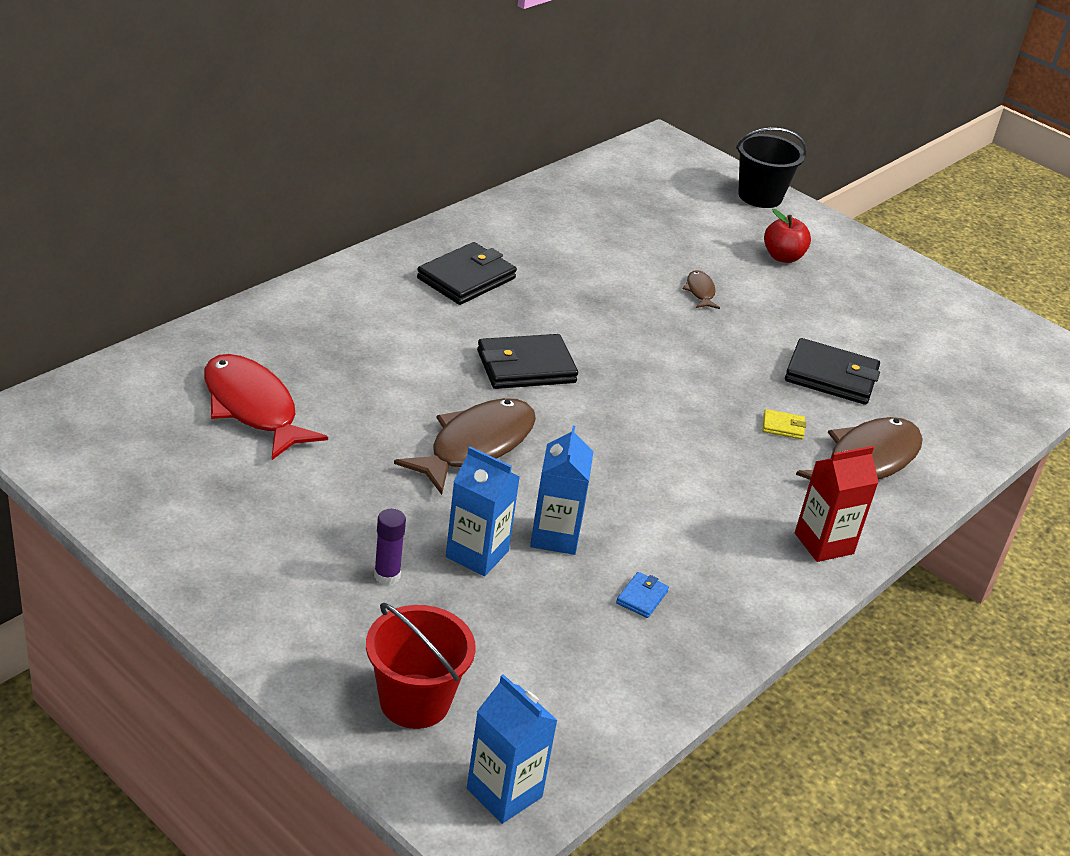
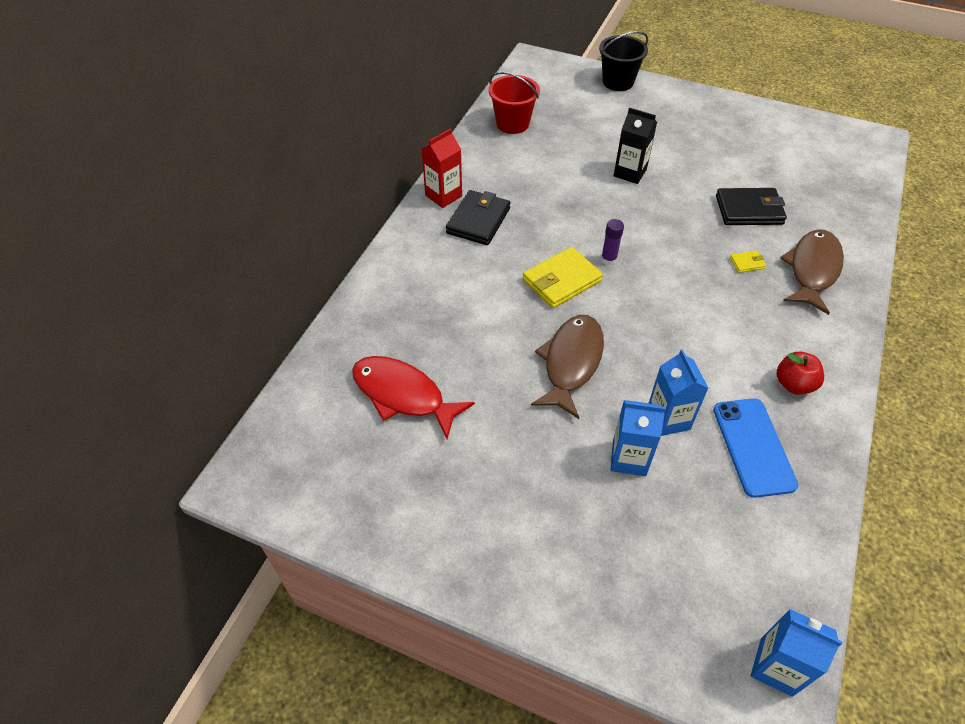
camera: 15 degrees left, 15 degrees up
(387, 575) = (582, 506): purple glue stick -> purple glue stick (608, 259)
(414, 701) = (669, 613): red bucket -> red bucket (512, 124)
(526, 367) = (561, 280): black wallet -> yellow wallet
(642, 597) = (753, 447): blue wallet -> blue phone
(700, 291) = (630, 173): brown fish -> black carton
(782, 257) = (661, 125): red apple -> red apple (793, 384)
(824, 543) = (830, 349): red carton -> red carton (443, 196)

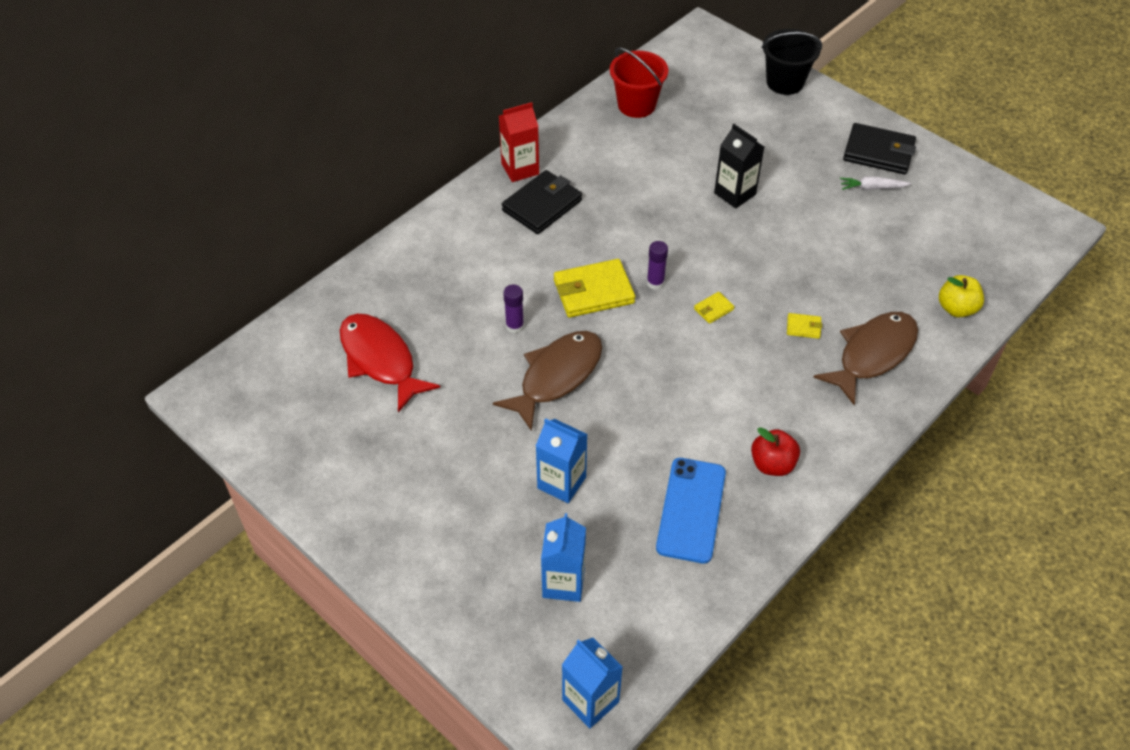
camera: 20 degrees right, 0 degrees up
(510, 329) = (514, 326): none -> purple glue stick
(668, 268) = (713, 309): none -> yellow wallet
(668, 419) = (621, 458): blue carton -> blue carton (563, 582)
(730, 143) = (872, 188): none -> white carrot
(749, 210) = (844, 270): black wallet -> black wallet (878, 152)
(849, 217) = (956, 308): none -> yellow apple

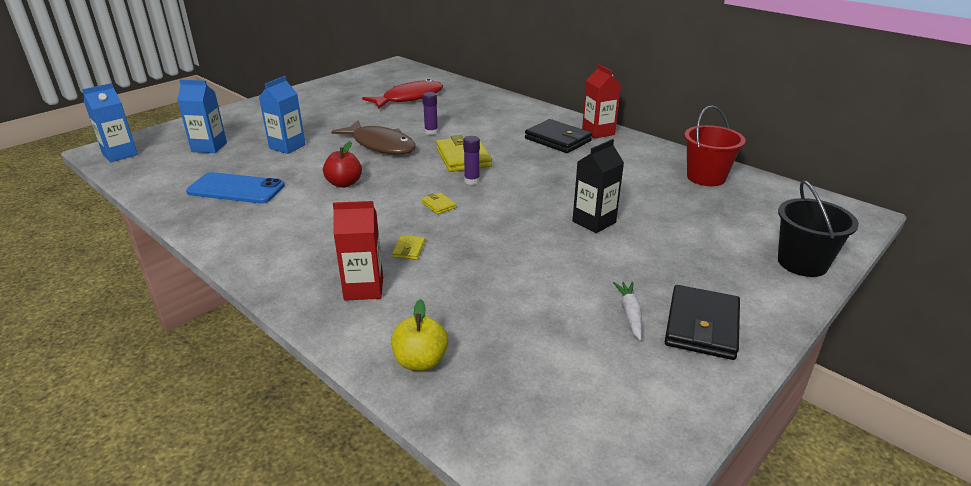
camera: 90 degrees right, 20 degrees down
(772, 464) = (258, 224): red apple -> red apple (344, 183)
(872, 354) = (364, 288): brown fish -> red carton

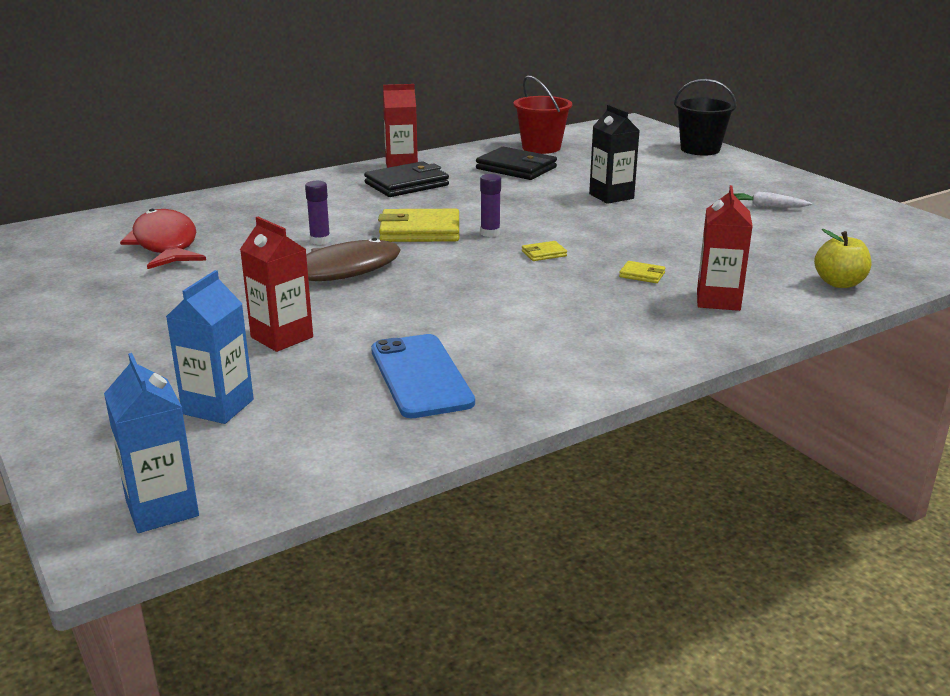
camera: 75 degrees left, 5 degrees down
(236, 189) = (420, 376): blue phone -> blue phone turned 45 degrees counterclockwise
(287, 146) = (282, 337): blue carton -> red carton
(344, 183) = (452, 300): red apple -> none
(702, 326) = (783, 189): black wallet -> black wallet (516, 168)

